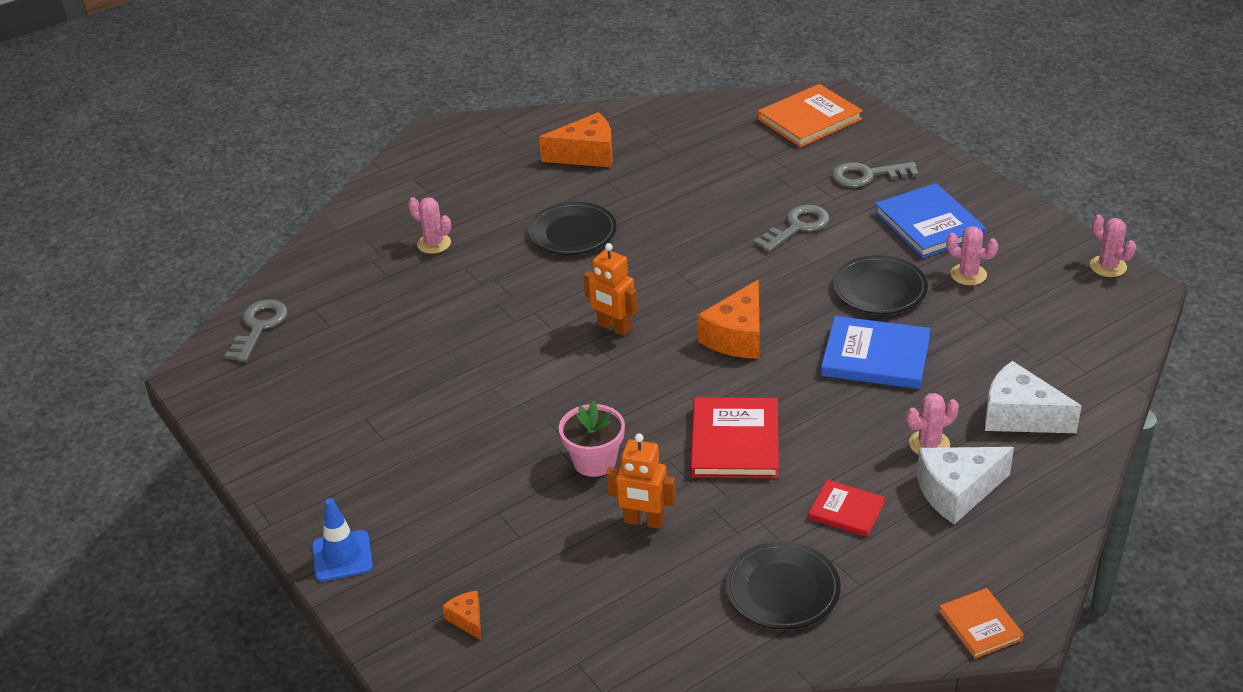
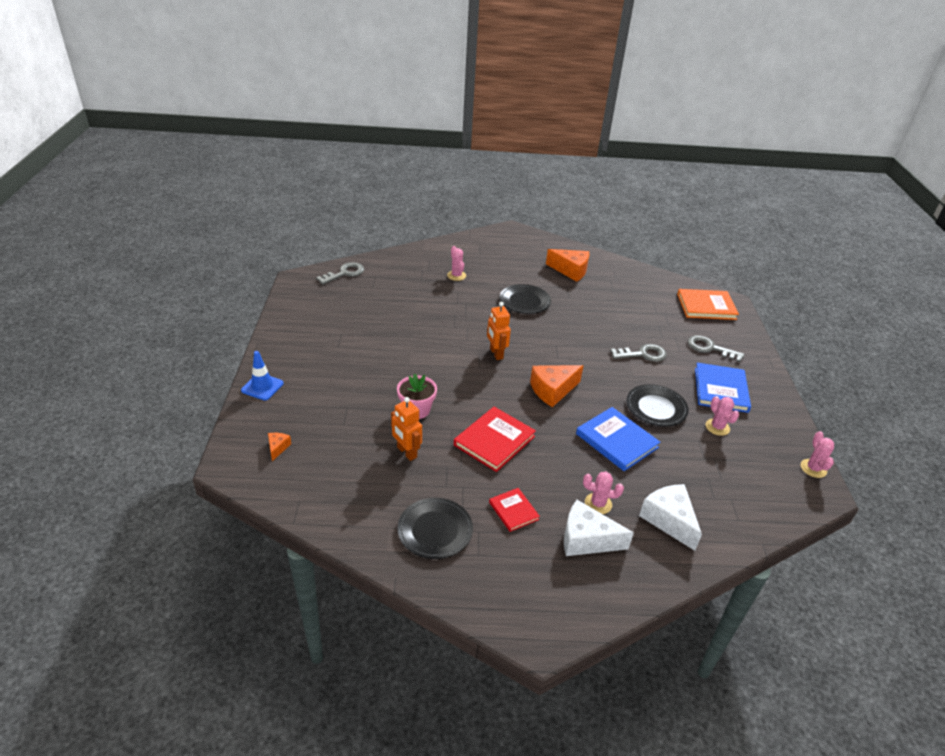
camera: 30 degrees right, 0 degrees up
(980, 625) = (520, 623): orange book -> none

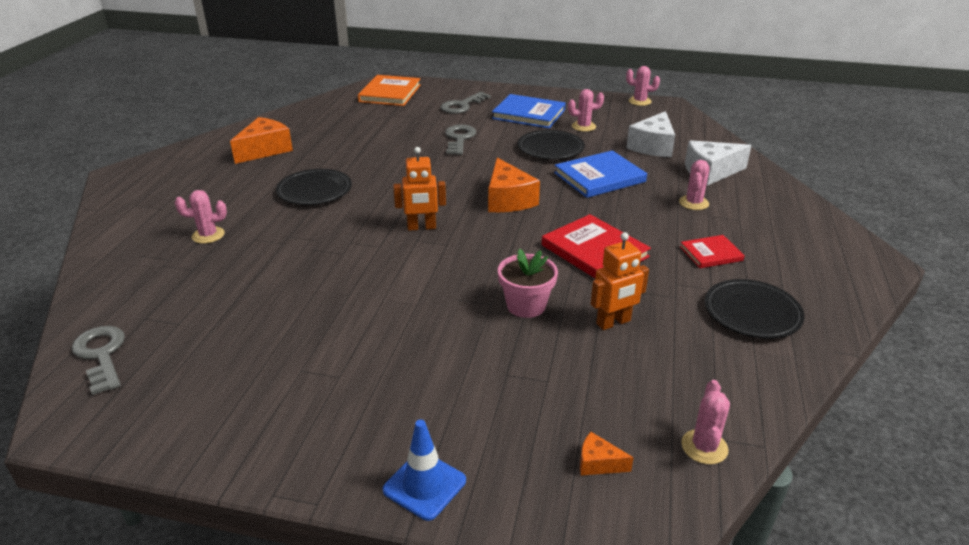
camera: 75 degrees left, 5 degrees down
(291, 494) = (704, 447): none -> pink cactus
(586, 539) = (744, 217): white cheese -> white cheese (653, 146)

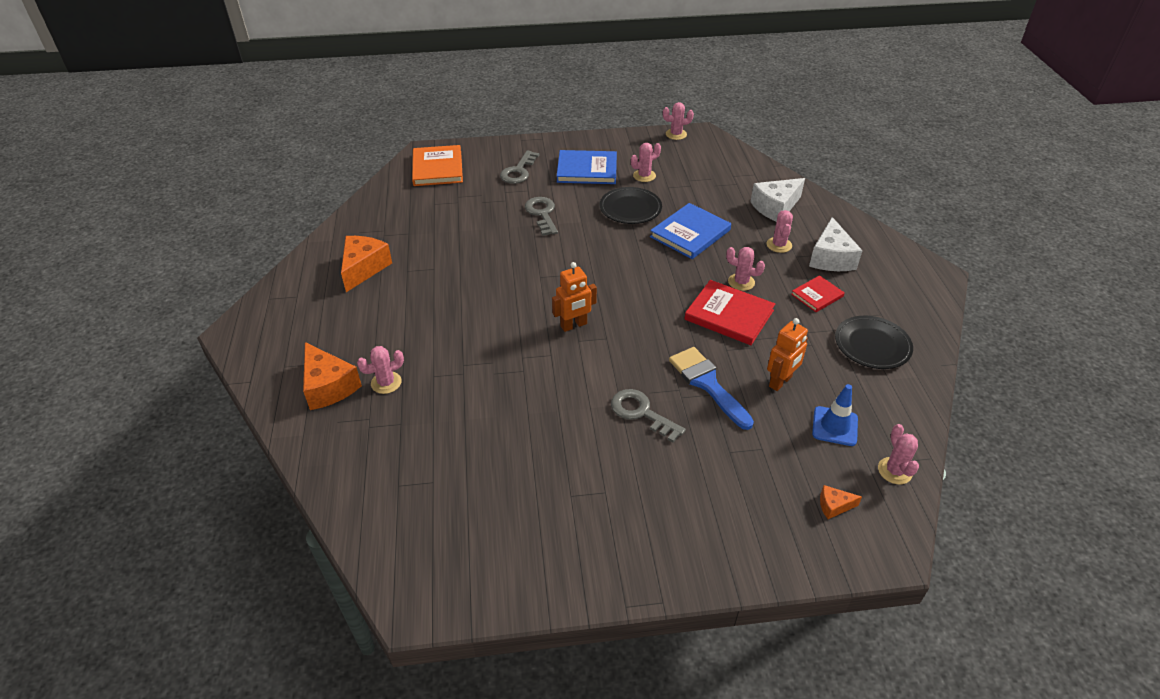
camera: 20 degrees left, 10 degrees up
(101, 355) = (389, 532): grey key -> grey key (641, 413)
(314, 191) = (449, 307): black plate -> none
(424, 485) = (728, 562): blue traffic cone -> blue traffic cone (834, 426)
(508, 200) = (628, 276): orange cheese -> orange cheese (328, 386)
(526, 305) = (707, 384): pink flower pot -> blue brush
(628, 226) = (741, 282): none -> pink cactus
(653, 146) = (715, 187): white cheese -> white cheese (830, 258)

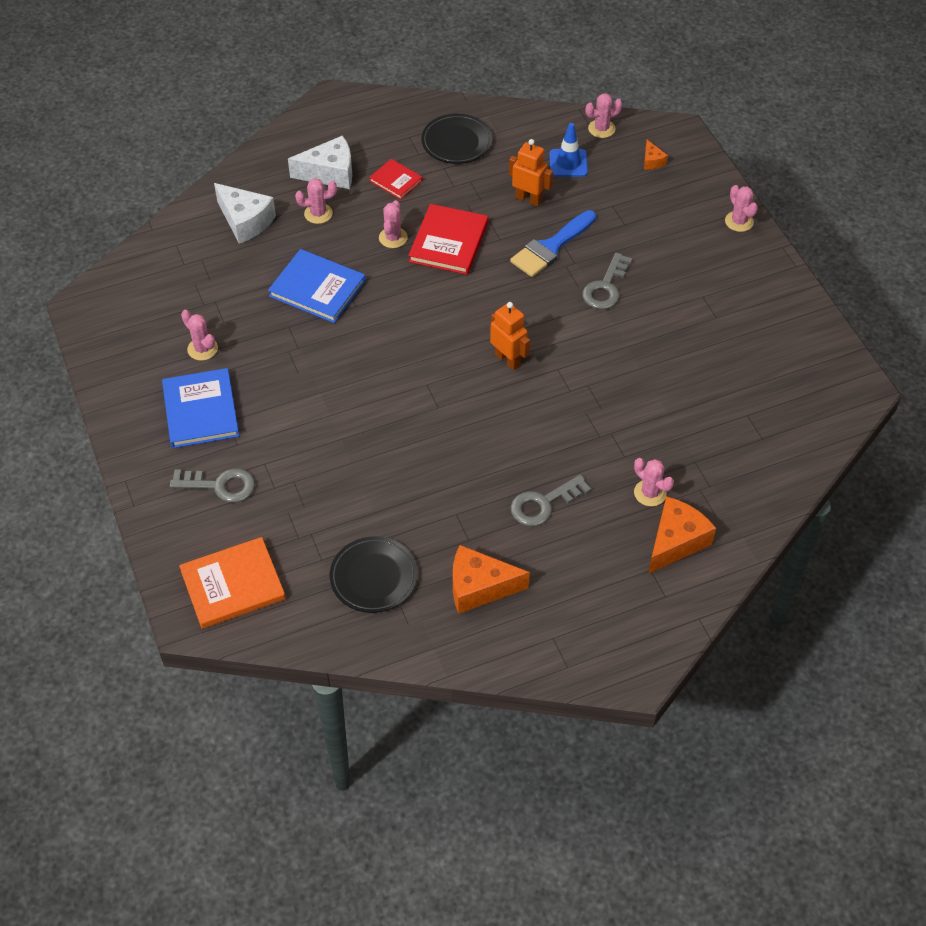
camera: 105 degrees left, 10 degrees up
(542, 214) = (314, 435): grey key -> grey key (543, 504)
(630, 208) = (281, 350): black plate -> black plate (373, 577)
(676, 134) = (89, 332): pink cactus -> pink cactus (739, 221)

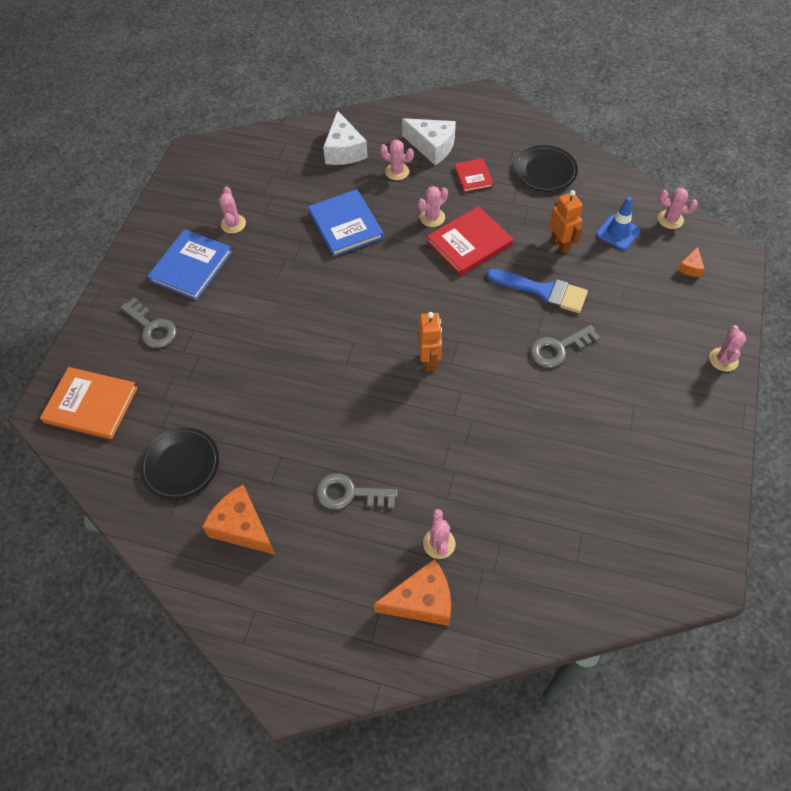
camera: 40 degrees right, 5 degrees up
(551, 247) = (543, 291): blue brush -> blue brush turned 150 degrees counterclockwise

